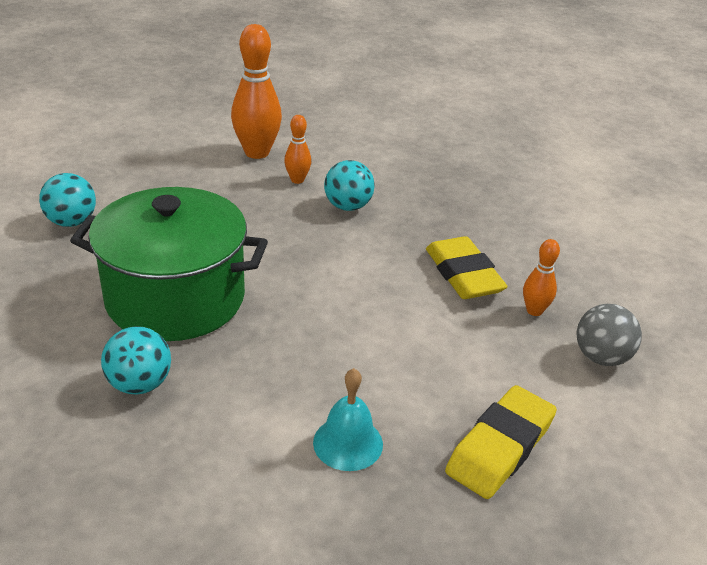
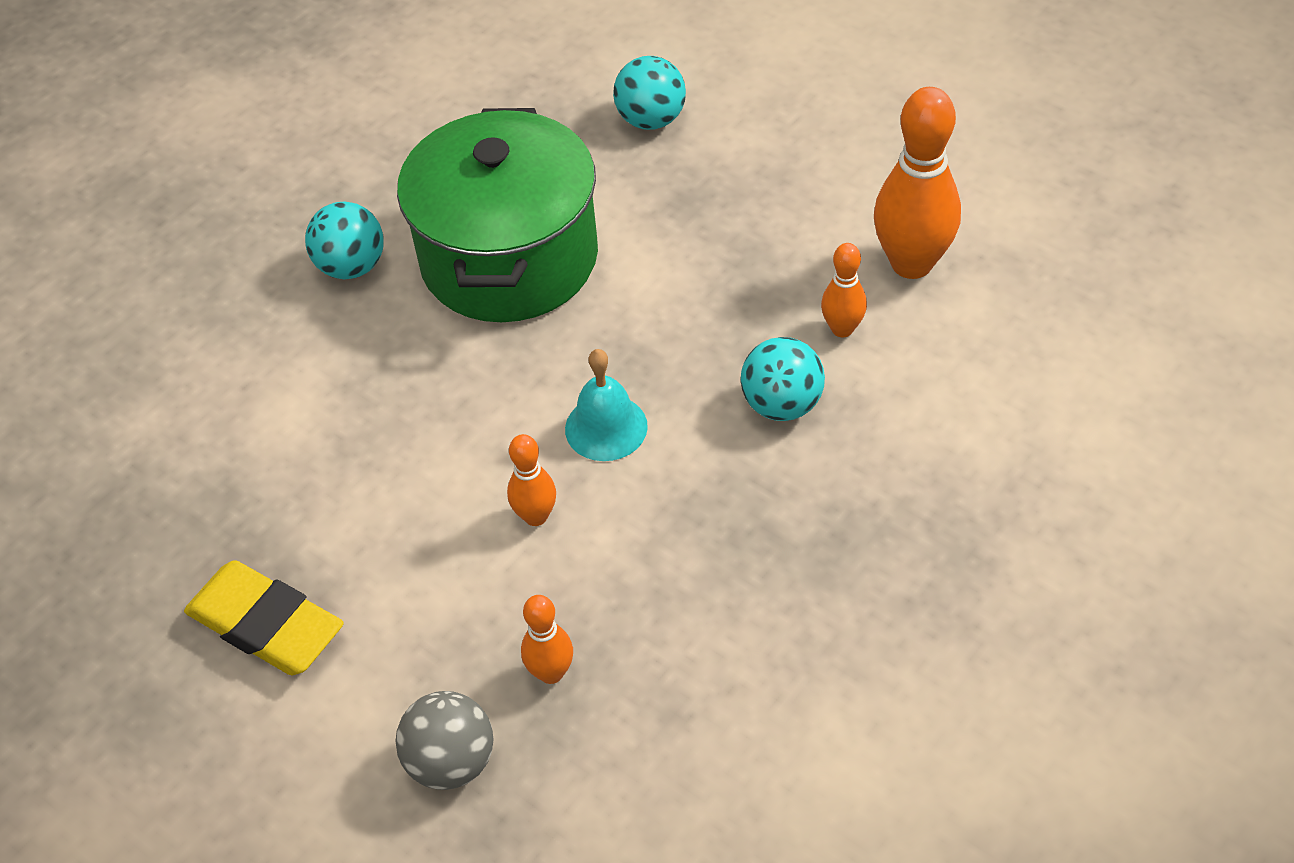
camera: 90 degrees right, 15 degrees up
(348, 443) = (269, 468): turquoise bell -> turquoise bell (606, 427)
(416, 306) = (536, 516): none -> orange bowling pin
(463, 275) = (627, 573): yellow eraser -> none

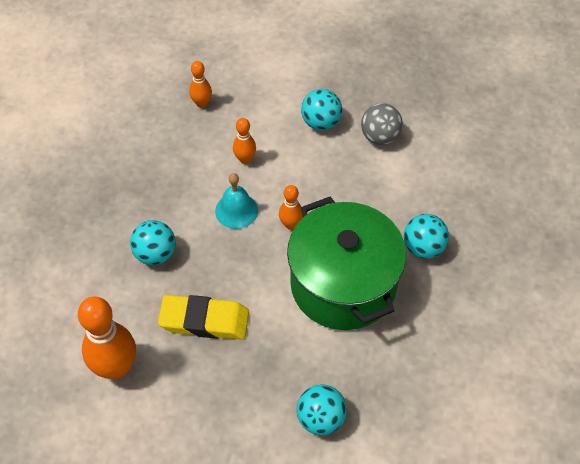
camera: 150 degrees right, 5 degrees up
(266, 625) = (328, 79): yellow eraser -> yellow eraser (204, 320)
(349, 536) = (321, 122): none -> turquoise ball
(451, 761) = (222, 62): grey ball -> grey ball (380, 136)
(842, 329) = (140, 309): orange bowling pin -> orange bowling pin (291, 224)

